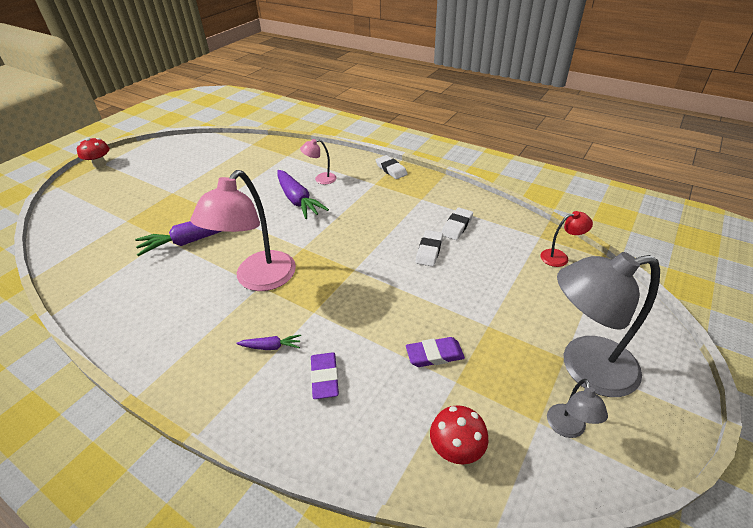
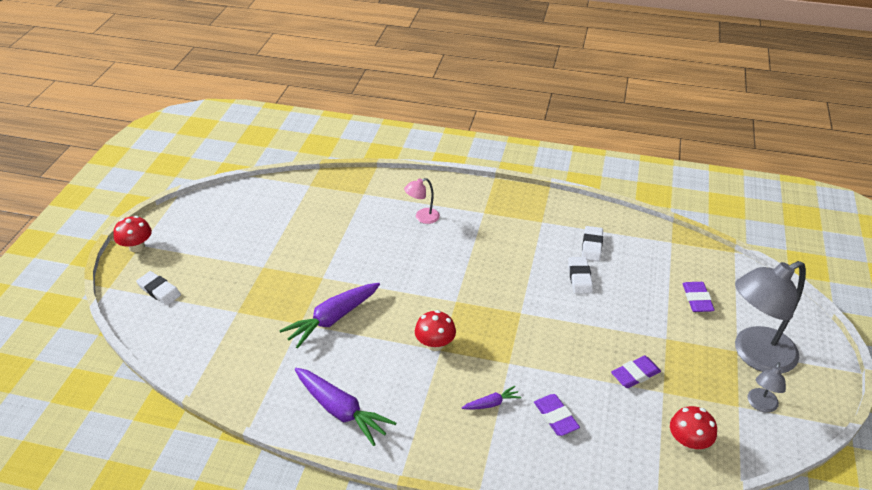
camera: 20 degrees left, 0 degrees up
(259, 280) = (435, 344): pink lamp -> red mushroom
(298, 200) = (414, 248): purple carrot -> purple carrot (341, 411)
(391, 169) = (491, 191): white eraser -> white eraser (159, 290)
(542, 294) = (697, 299): none -> purple eraser
(560, 257) = (697, 259): red lamp -> none
(567, 428) = (760, 405): grey lamp -> grey lamp turned 45 degrees clockwise

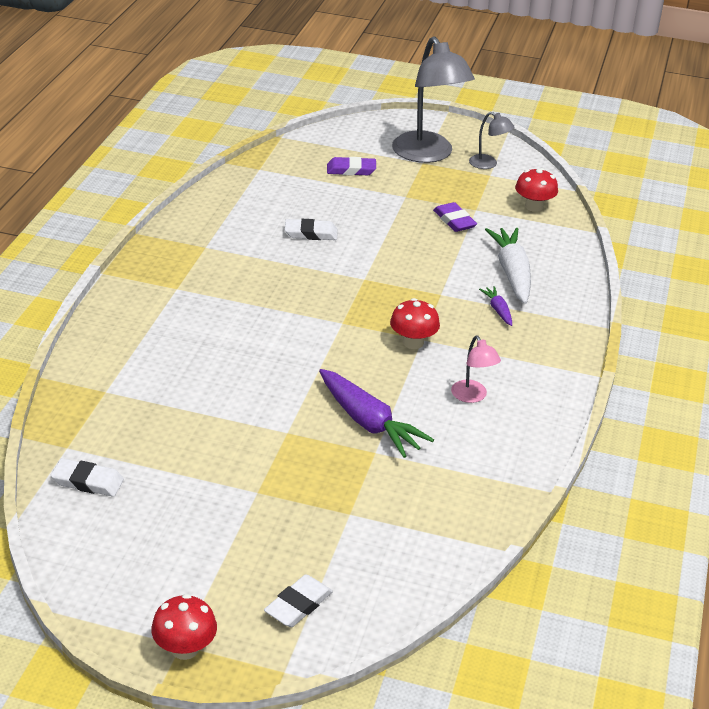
camera: 90 degrees left, 5 degrees down
(341, 411) = (517, 416): purple carrot -> none
(422, 217) = (176, 339): pink lamp -> pink lamp (472, 396)
(556, 417) = (512, 273): purple eraser -> white carrot
(592, 246) = (258, 218): white eraser -> white eraser (87, 481)

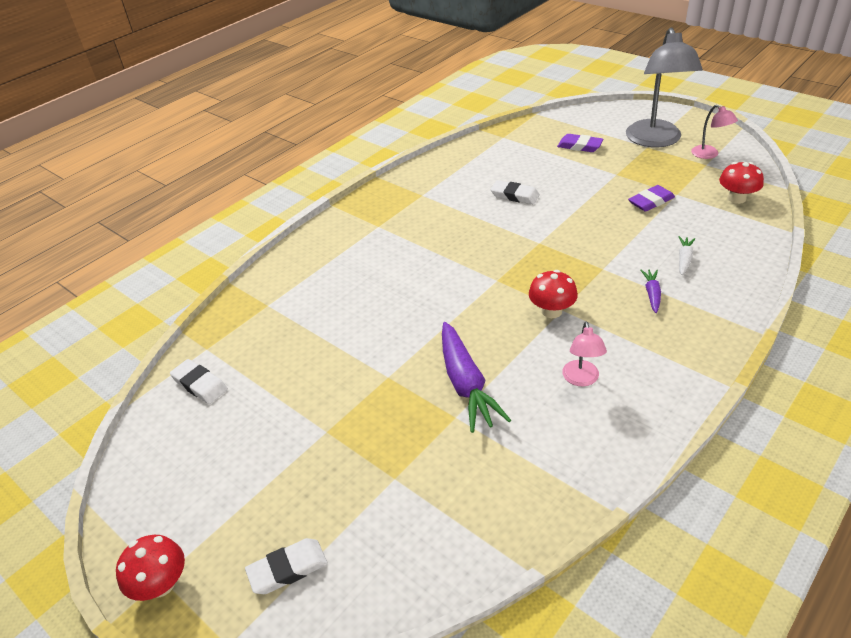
camera: 30 degrees right, 5 degrees up
(454, 221) = (651, 201): purple eraser -> purple eraser turned 60 degrees clockwise
(488, 164) = (709, 155): grey lamp -> pink lamp
(512, 273) = (684, 259): white carrot -> white carrot, size x0.49

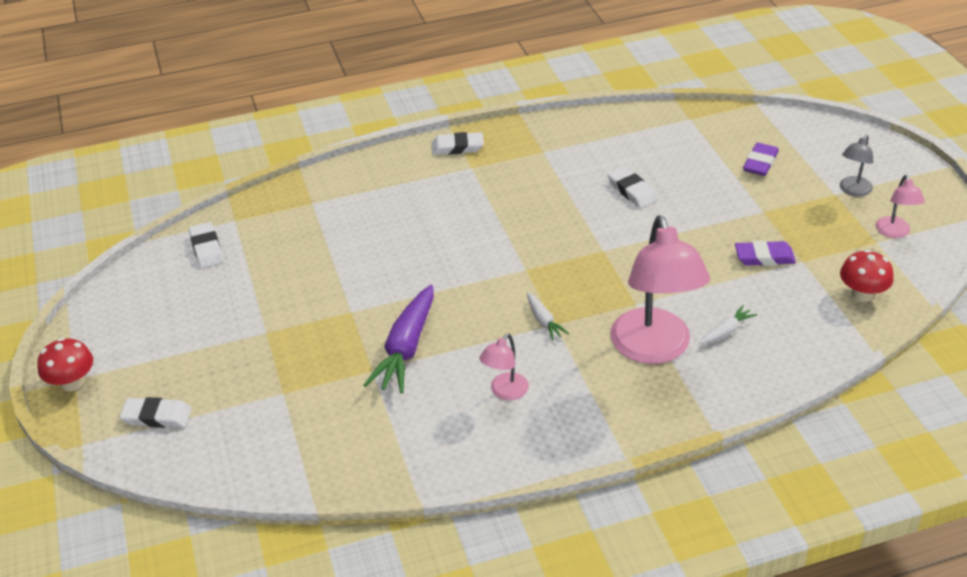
camera: 30 degrees right, 0 degrees up
(352, 216) = (457, 147): none -> white eraser
(551, 311) = (544, 321): red mushroom -> white carrot
(579, 146) = (760, 163): purple eraser -> purple eraser turned 60 degrees clockwise
(652, 294) = (654, 349): purple carrot -> pink lamp
(655, 140) = (853, 190): grey lamp -> grey lamp, size x0.46

